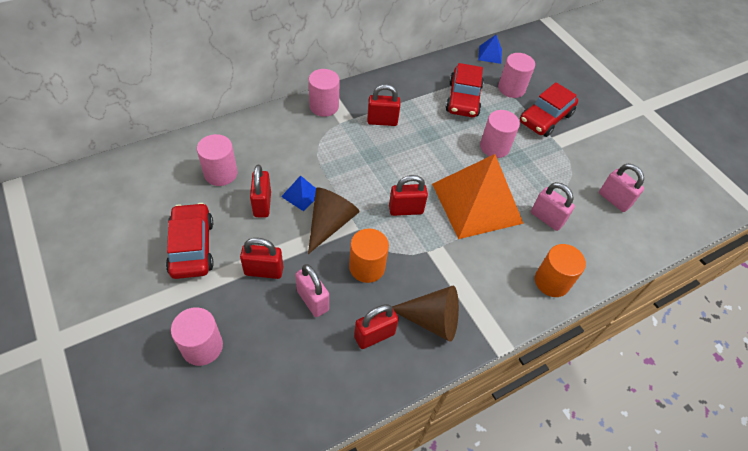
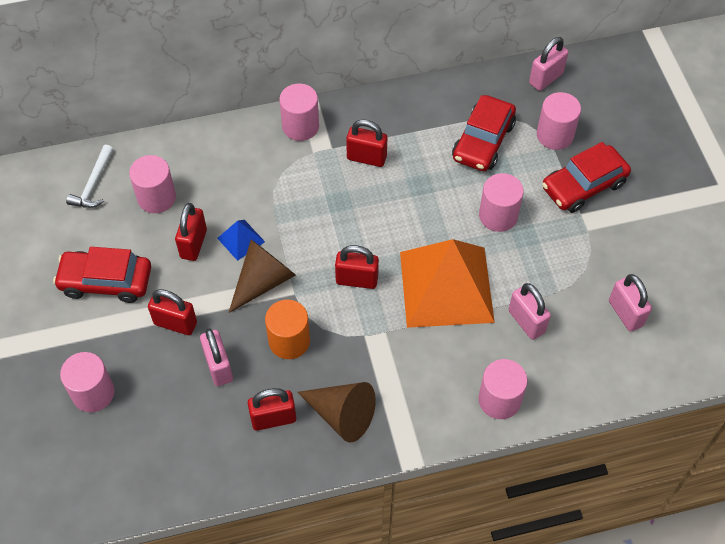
camera: 20 degrees right, 5 degrees up
(162, 171) = (93, 184): none -> white hammer
(192, 247) = (106, 281): red car -> red car turned 90 degrees counterclockwise
(490, 54) = (546, 78): blue pyramid -> pink padlock
(551, 281) = (499, 400): orange cylinder -> pink cylinder

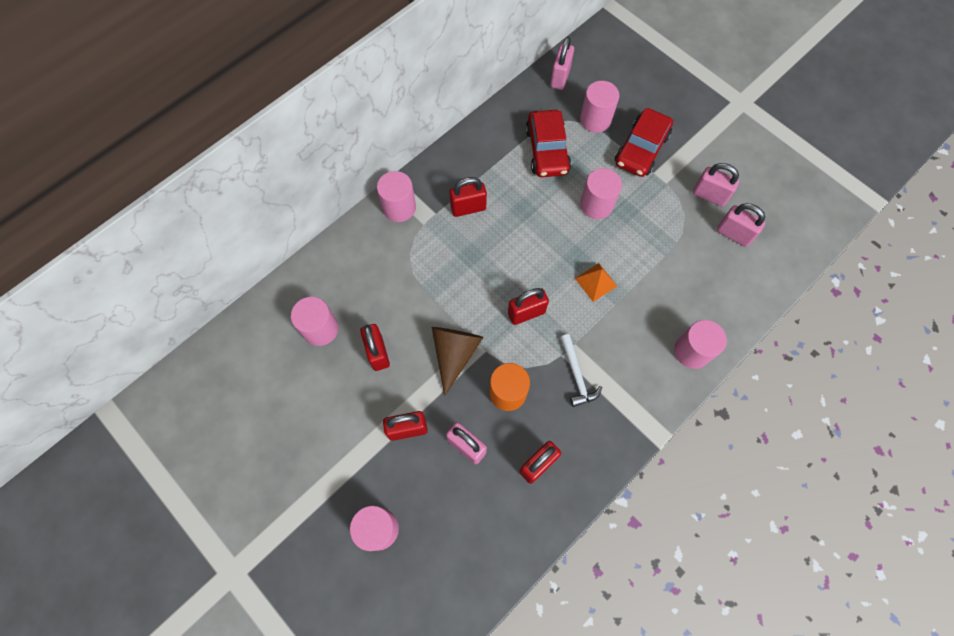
camera: 30 degrees left, 10 degrees up
(93, 184) = (258, 345): white hammer -> white hammer (576, 375)
(106, 281) = (325, 425): red car -> none
(241, 240) = (414, 328): blue pyramid -> none
(342, 415) = (587, 431): brown cone -> none
(446, 286) = (595, 282): orange pyramid -> orange pyramid, size x0.41
(526, 321) = (670, 278): pink padlock -> pink padlock (709, 195)

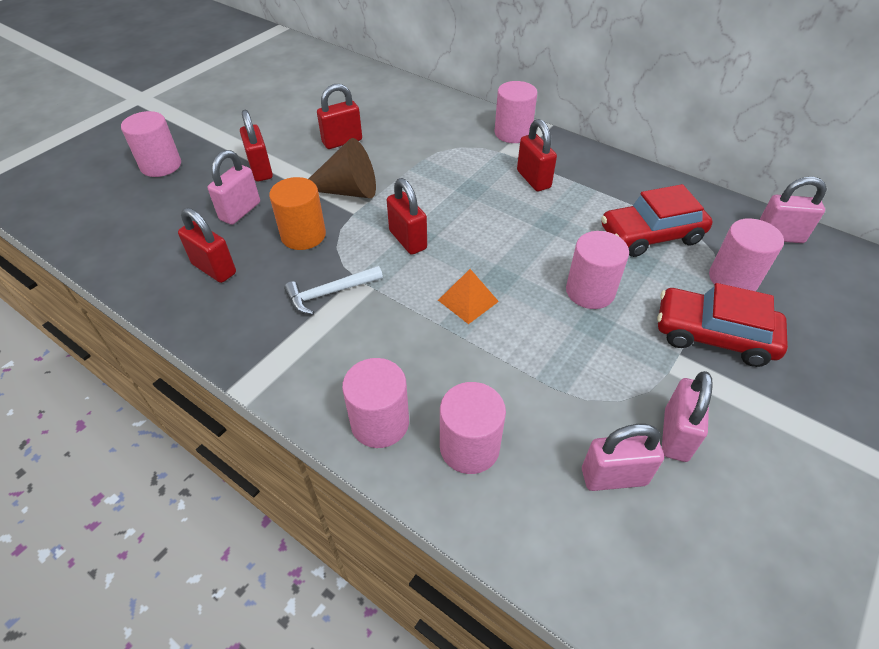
camera: 80 degrees right, 20 degrees down
(320, 329) = (362, 106): pink cylinder -> pink cylinder (469, 447)
(733, 234) = (614, 477): pink padlock -> pink padlock turned 60 degrees clockwise

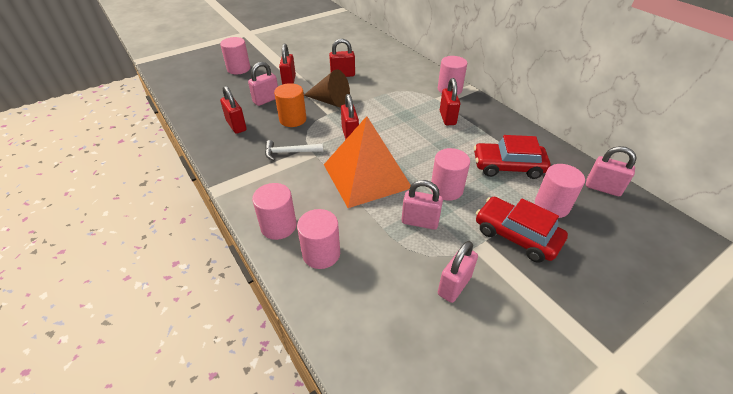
camera: 20 degrees right, 5 degrees down
(468, 300) = (366, 175): orange pyramid -> orange pyramid, size x2.45
(614, 477) = (399, 296): pink padlock -> pink padlock (420, 222)

